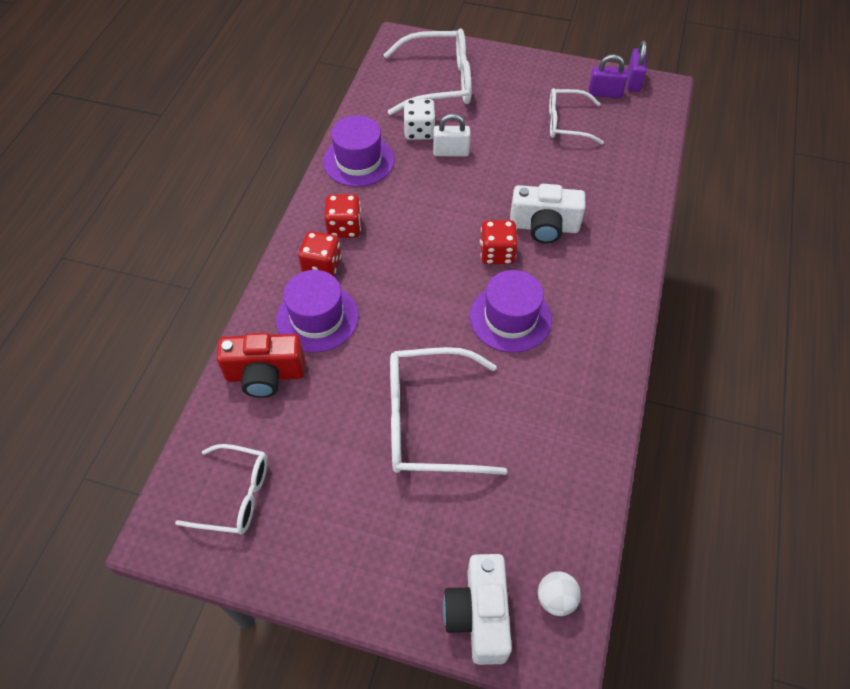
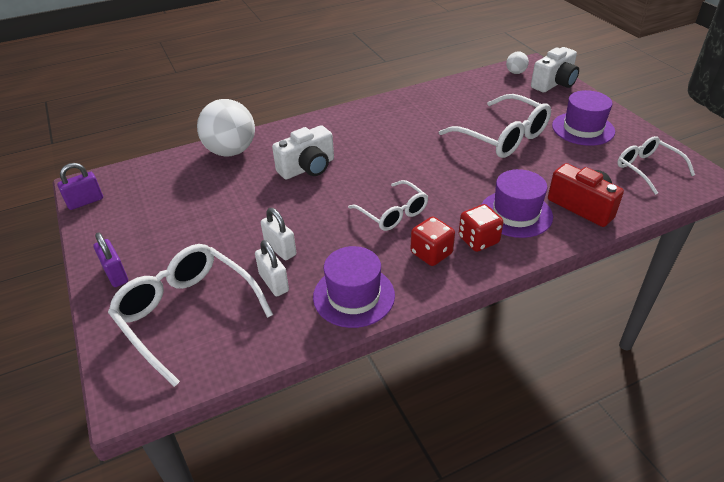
camera: 130 degrees left, 15 degrees down
(419, 131) = (274, 283): white dice -> white padlock
(497, 253) = (356, 174): red dice -> none
(510, 318) = (398, 146): purple hat -> purple hat (583, 129)
(544, 227) = (308, 168): white camera -> white camera turned 90 degrees clockwise
(566, 123) = (178, 209): white glasses -> white glasses (393, 213)
(604, 93) = (116, 208): purple padlock -> purple padlock (116, 274)
(630, 192) = (231, 151): none -> white ball

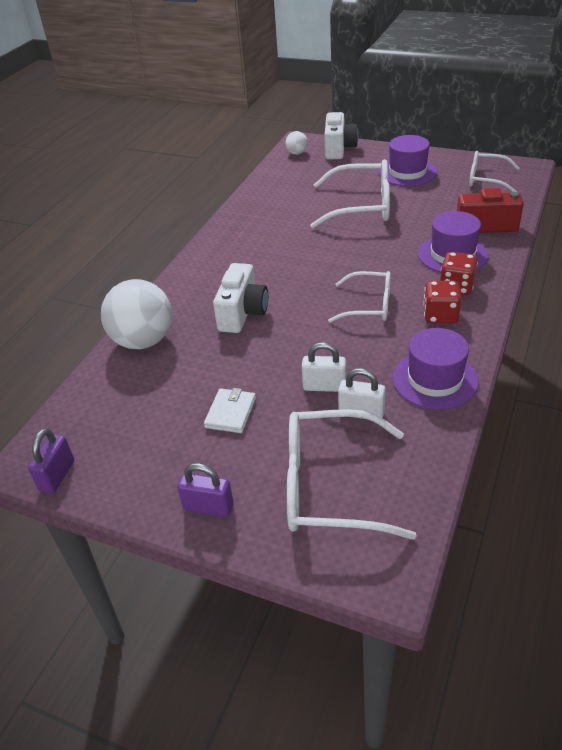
camera: 40 degrees left, 0 degrees up
(207, 227) = (231, 413): none -> white wallet

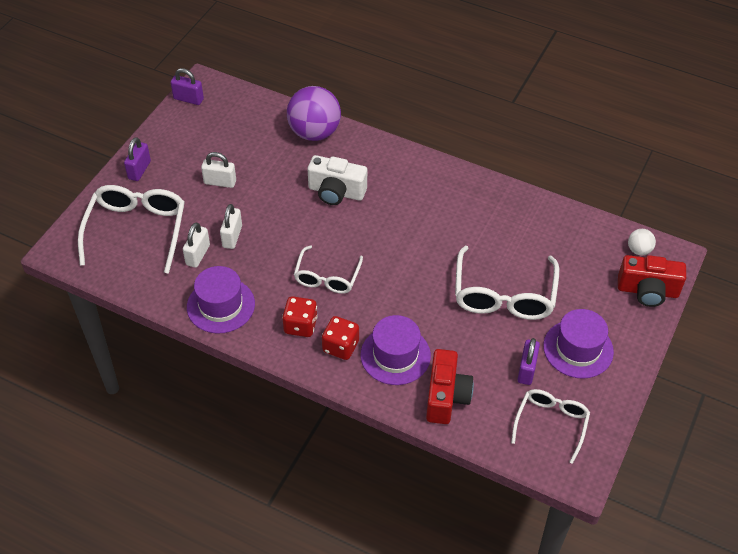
camera: 90 degrees right, 10 degrees up
(143, 341) = (314, 132): white ball -> purple ball
(231, 413) = (220, 182): white wallet -> white padlock
(339, 149) = (647, 291): white camera -> red camera
(439, 192) = (526, 370): none -> purple padlock

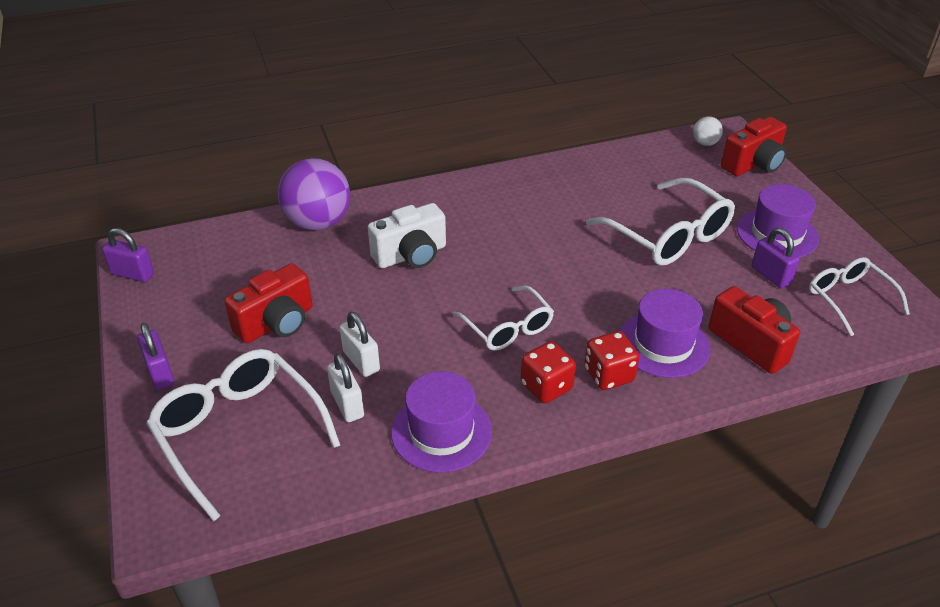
camera: 45 degrees left, 10 degrees down
(188, 99) = (133, 274): purple padlock -> purple padlock turned 45 degrees clockwise
(220, 182) = (276, 323): white padlock -> red camera

